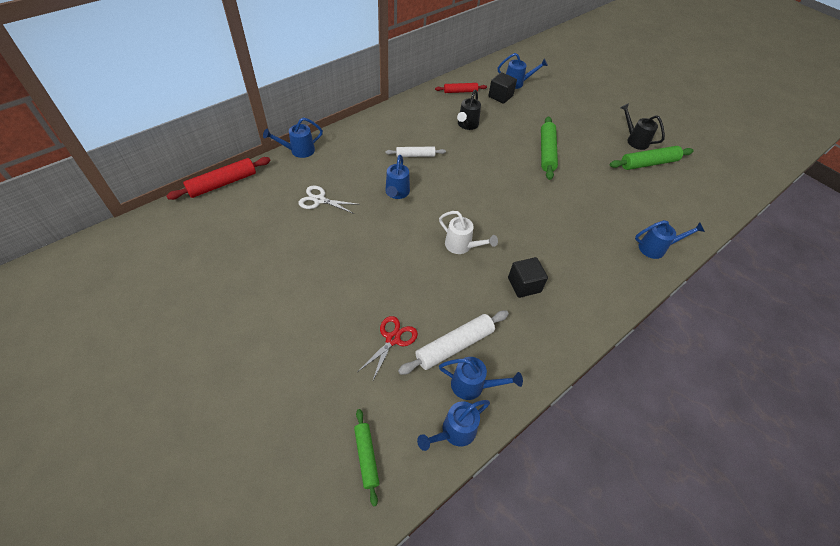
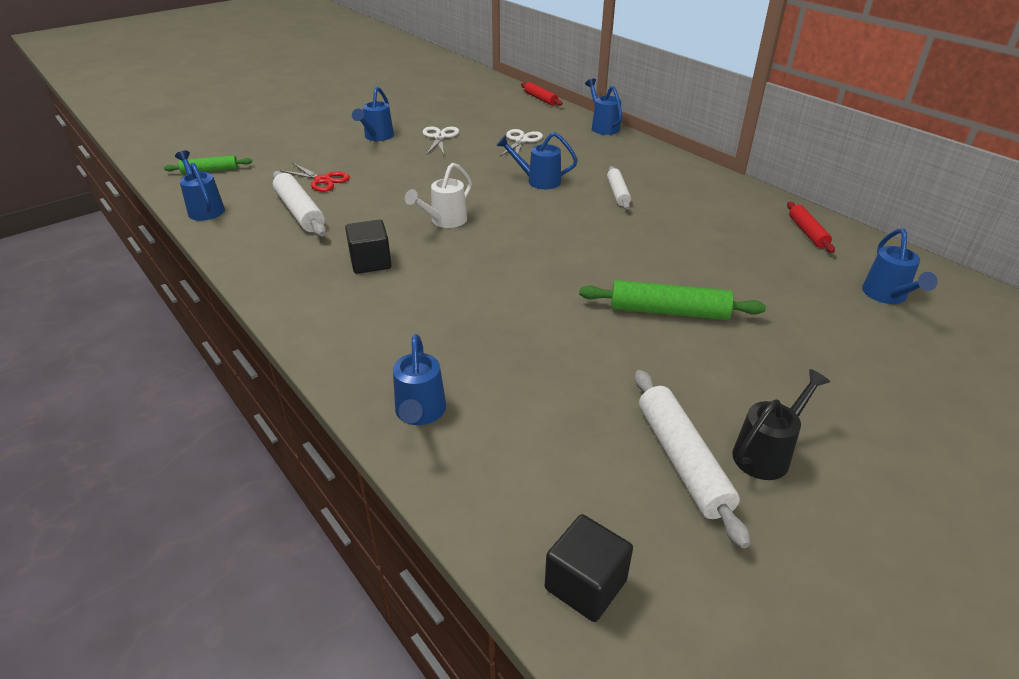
camera: 95 degrees right, 15 degrees down
(223, 183) = (540, 99): red rolling pin -> red rolling pin, size x0.63
(302, 256) = (440, 137): none -> white scissors
(467, 125) = (711, 235): black watering can -> none
(472, 385) = (247, 220): blue watering can -> blue watering can (377, 137)
(500, 96) = (822, 273): black cube -> black cube (585, 584)
(648, 163) = (682, 460): green rolling pin -> white rolling pin

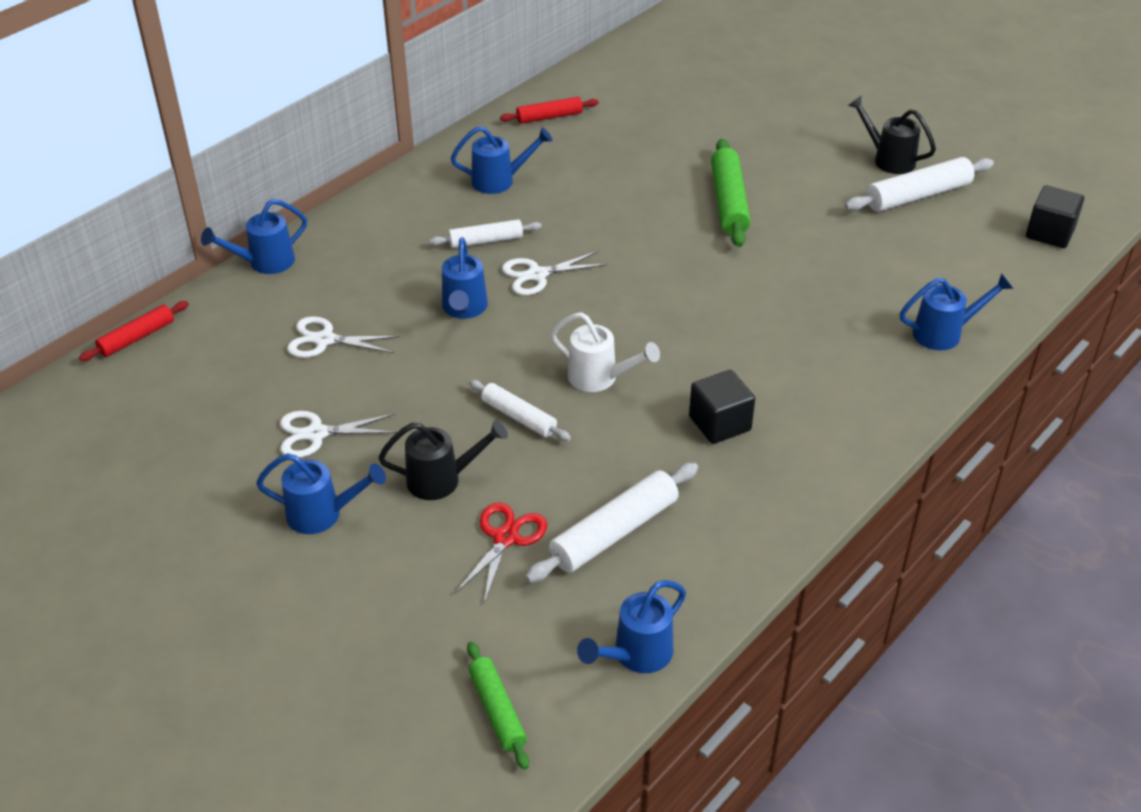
camera: 100 degrees left, 5 degrees up
(381, 166) = (442, 480): none -> black watering can
(421, 191) = (519, 417): none -> white rolling pin
(571, 208) = (537, 275): none -> white scissors
(887, 296) = (654, 87): blue watering can -> blue watering can (499, 181)

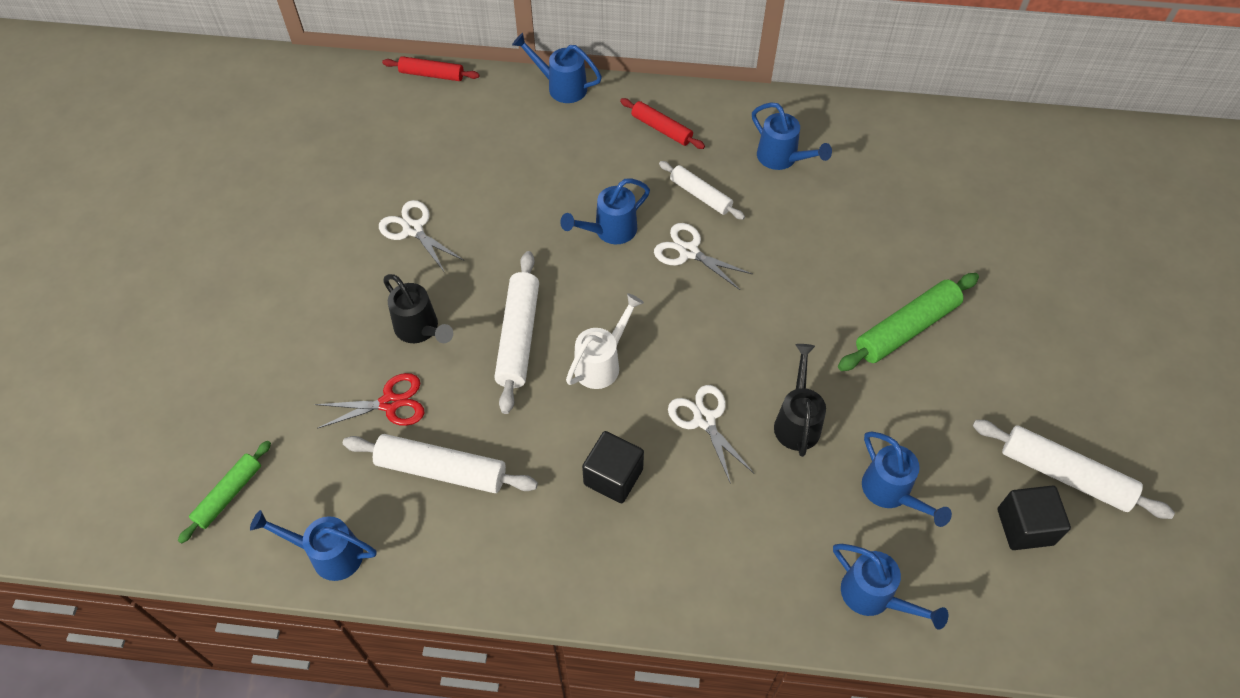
camera: 55 degrees right, 15 degrees up
(322, 514) = (340, 282): blue watering can -> blue watering can (891, 492)
(324, 340) = (509, 172): white scissors -> white scissors (704, 419)
(519, 417) = (519, 337): white rolling pin -> white rolling pin, size x1.60
(549, 117) = (898, 139): red rolling pin -> red rolling pin (661, 129)
(599, 378) = (601, 363): white watering can -> white watering can turned 135 degrees counterclockwise
(888, 159) = (1098, 421): black watering can -> black watering can (797, 421)
(1050, 233) = (1119, 624): black cube -> black cube (1025, 527)

